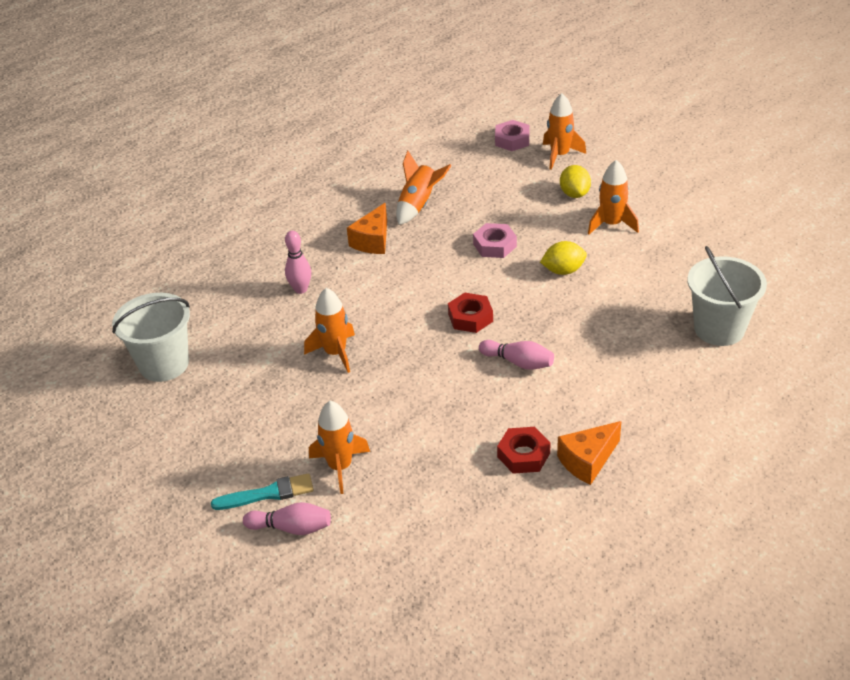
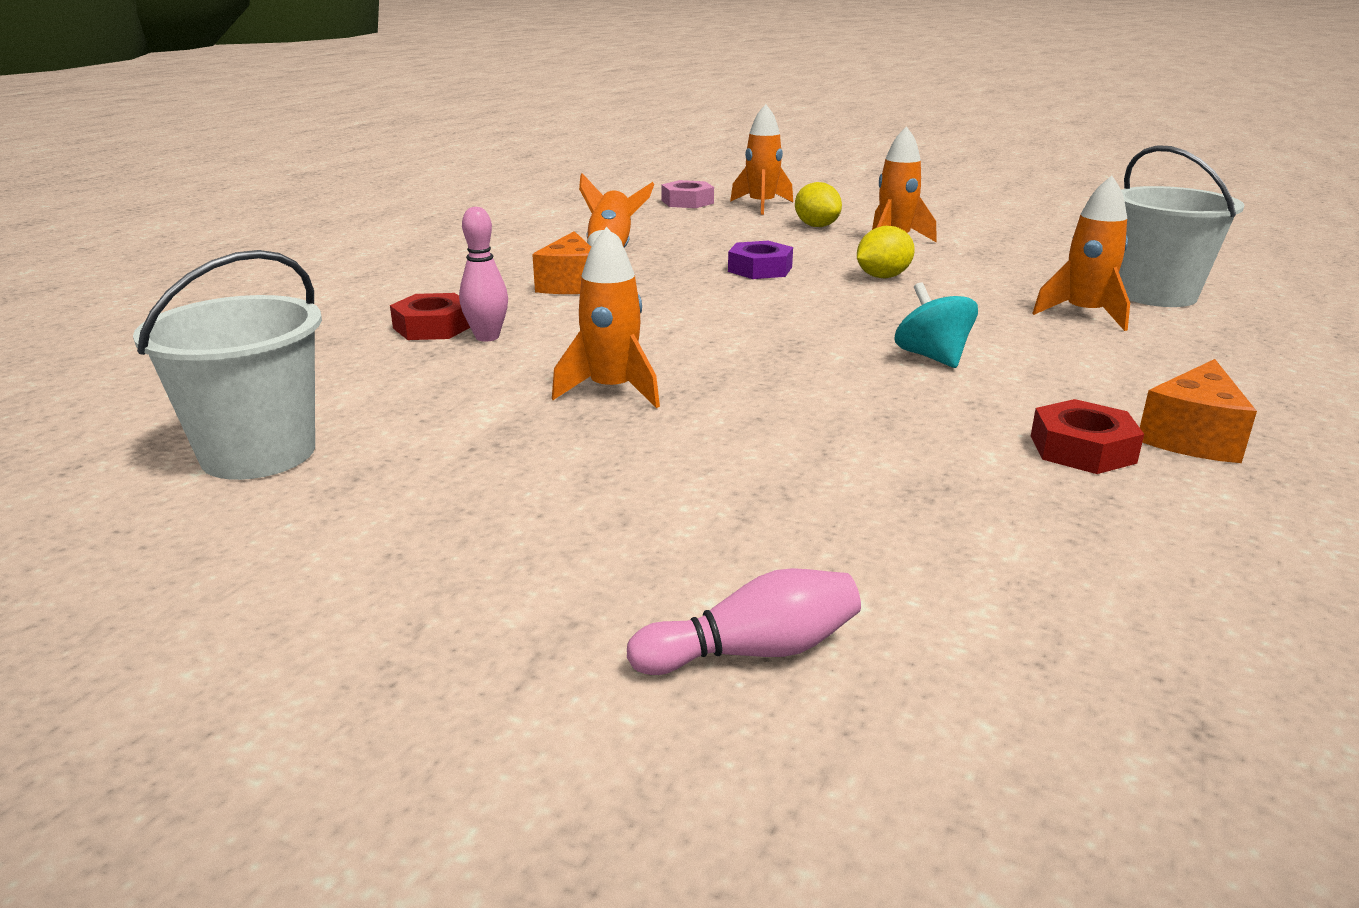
camera: 25 degrees left, 15 degrees down
(268, 493) = (641, 602): turquoise brush -> none
(340, 467) = (764, 527): orange rocket -> orange rocket (1084, 314)
(470, 317) = (802, 328): red nut -> red nut (433, 327)
(495, 245) = (760, 269): pink nut -> purple nut
(518, 362) = (932, 357): pink bowling pin -> turquoise spinning top

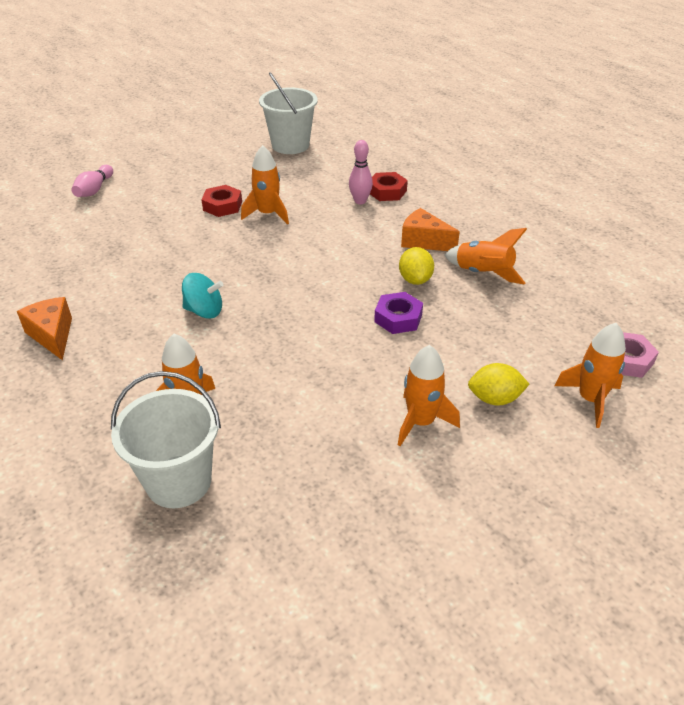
camera: 120 degrees right, 15 degrees up
(882, 277) = (337, 363): yellow lemon -> yellow lemon (415, 279)
(1082, 449) = (86, 299): red nut -> red nut (222, 206)

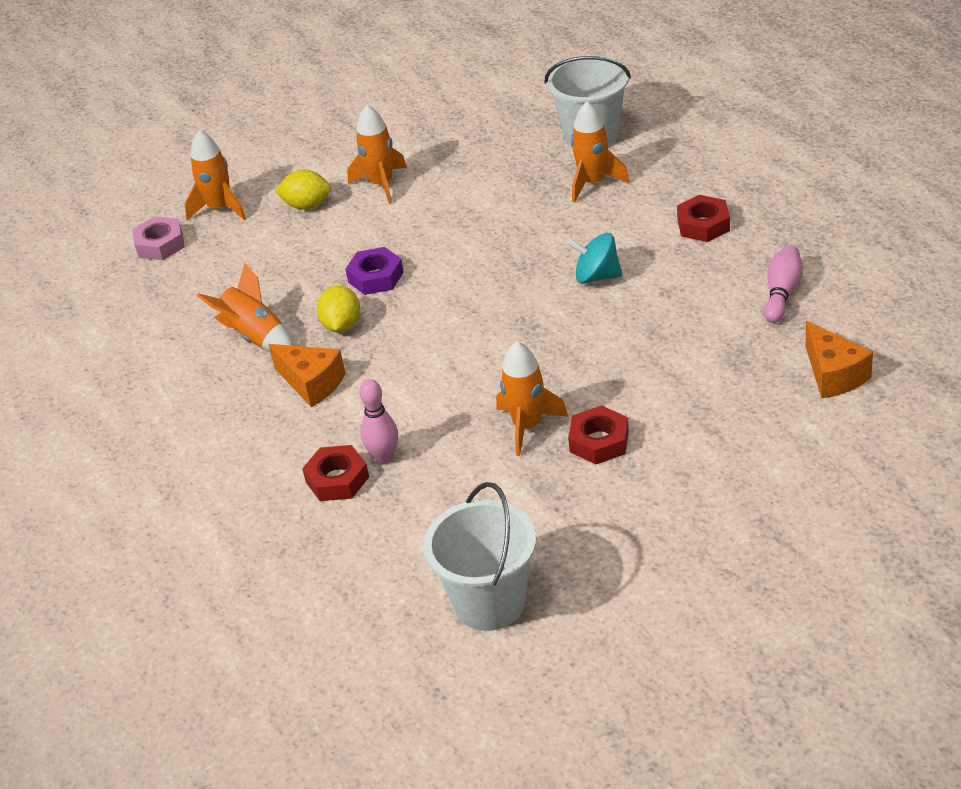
camera: 170 degrees left, 0 degrees up
(52, 335) = (762, 243): orange cheese -> orange cheese (833, 374)
(94, 190) = (821, 472): pink bowling pin -> pink bowling pin (782, 293)
(96, 356) = (703, 225): none -> red nut

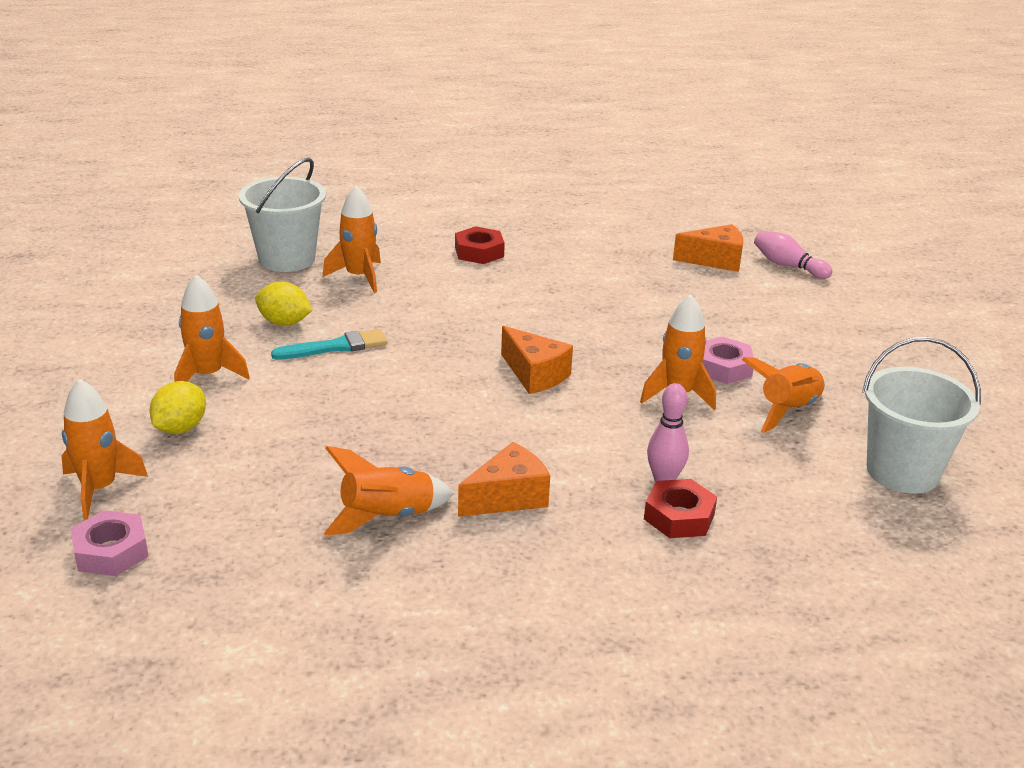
camera: 75 degrees left, 10 degrees down
(342, 325) = (427, 456): yellow lemon -> yellow lemon (284, 323)
(376, 277) = (367, 417): purple nut -> none
(466, 220) = (335, 347): none -> turquoise brush
(500, 335) = (535, 374): none -> orange cheese
(549, 502) = (788, 410): none -> orange rocket
(597, 276) = (498, 310): turquoise spinning top -> none
(599, 441) = (723, 367): red nut -> pink nut
(782, 293) = (601, 250): pink bowling pin -> pink bowling pin (788, 266)

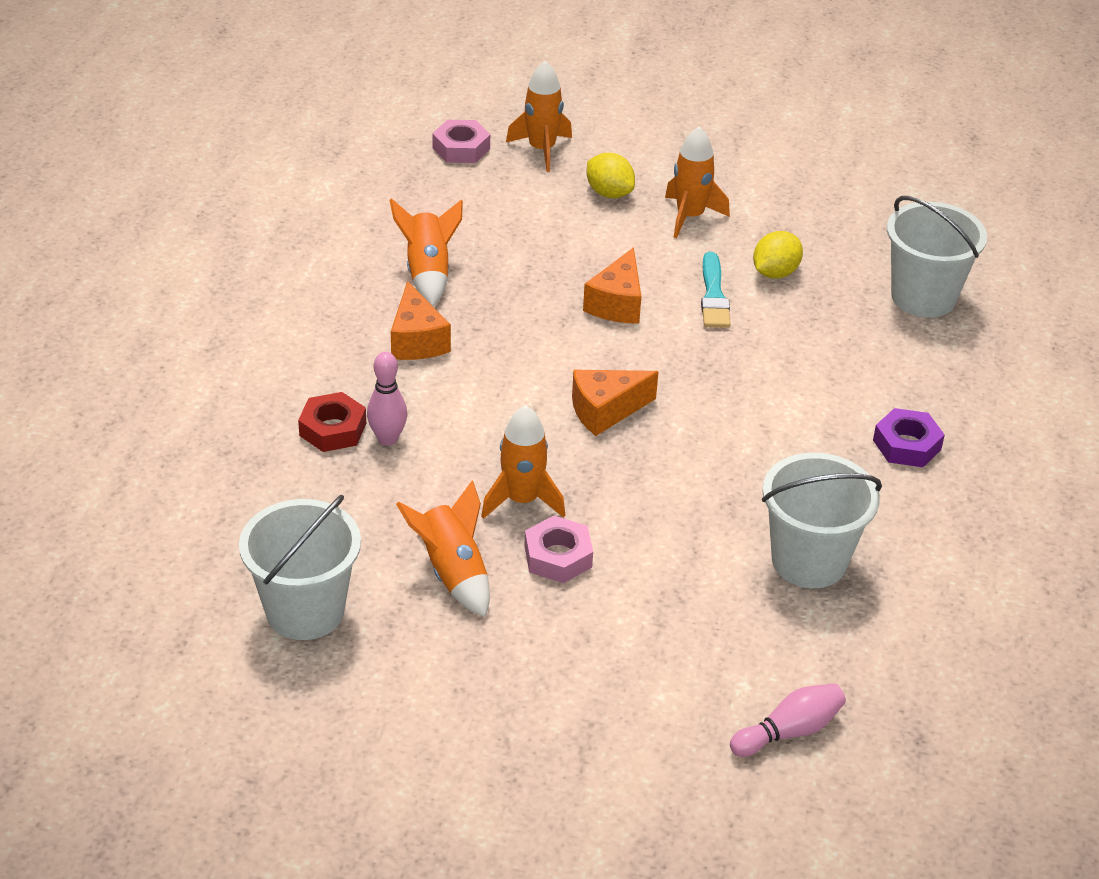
camera: 110 degrees right, 10 degrees up
(359, 277) = (864, 339): orange rocket -> none
(479, 252) = (906, 445): red nut -> purple nut
(632, 274) = (809, 561): none -> white bucket
(715, 260) = (827, 659): orange cheese -> orange cheese (617, 303)

